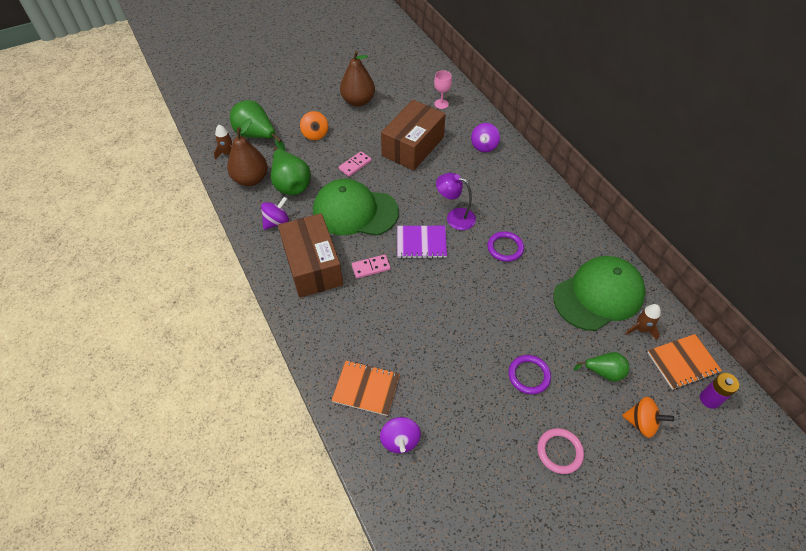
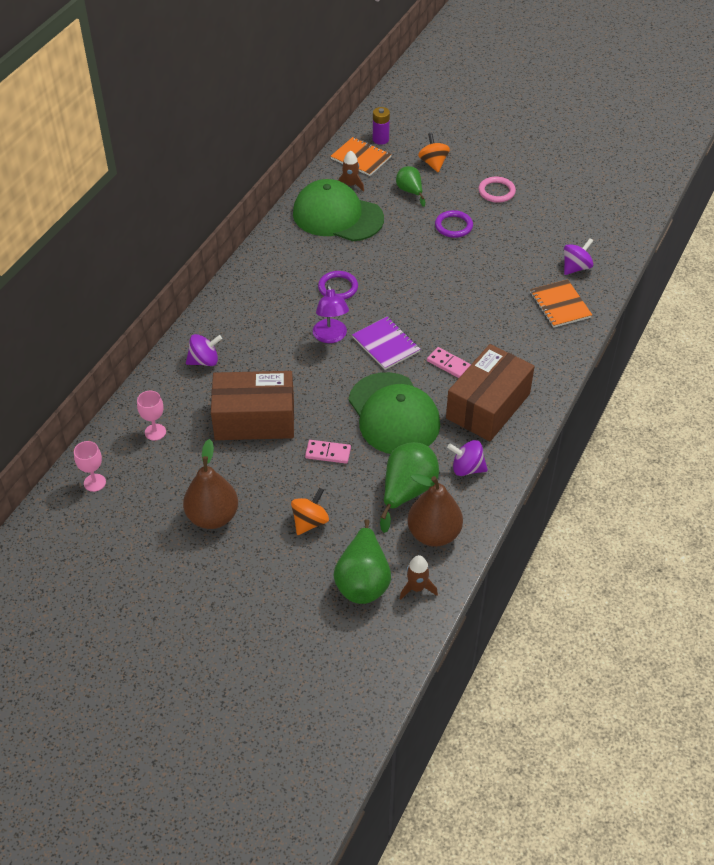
camera: 125 degrees left, 5 degrees down
(425, 71) = (94, 482): none -> pink goblet

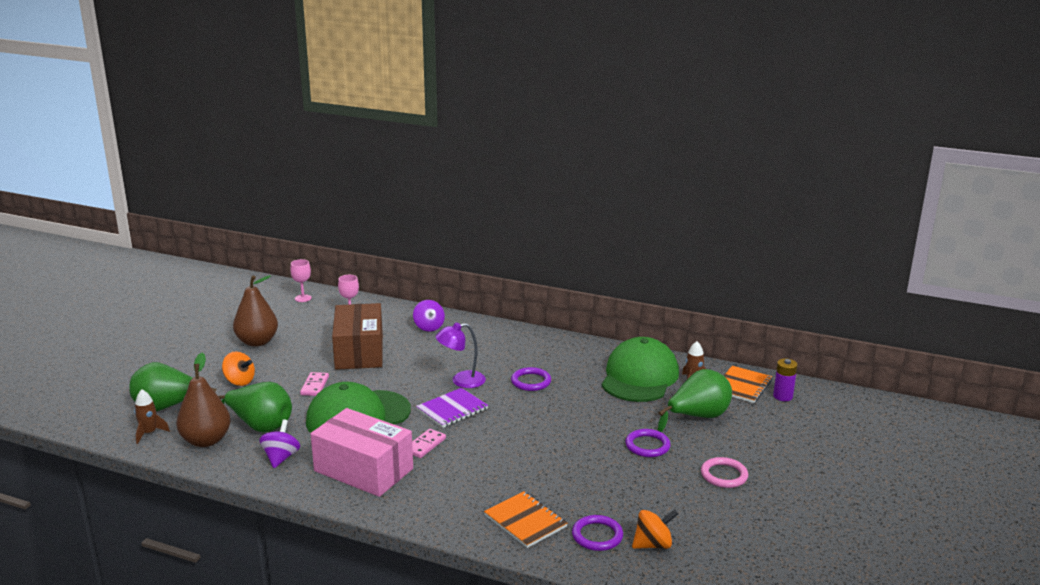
camera: 85 degrees right, 25 degrees down
(410, 191) = (698, 417): green pear -> green pear, size x1.68
(433, 163) = (757, 430): orange spinning top -> orange spinning top (653, 544)
(488, 406) = (363, 470): brown box -> pink box
(560, 305) = (525, 521): orange notebook -> orange notebook turned 75 degrees clockwise
(576, 267) = (597, 535): purple spinning top -> purple ring

